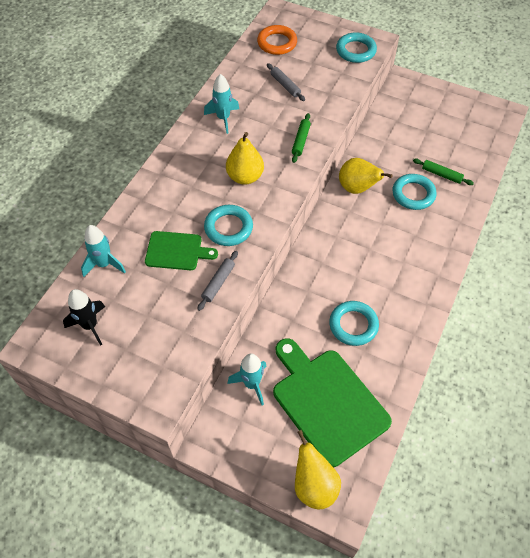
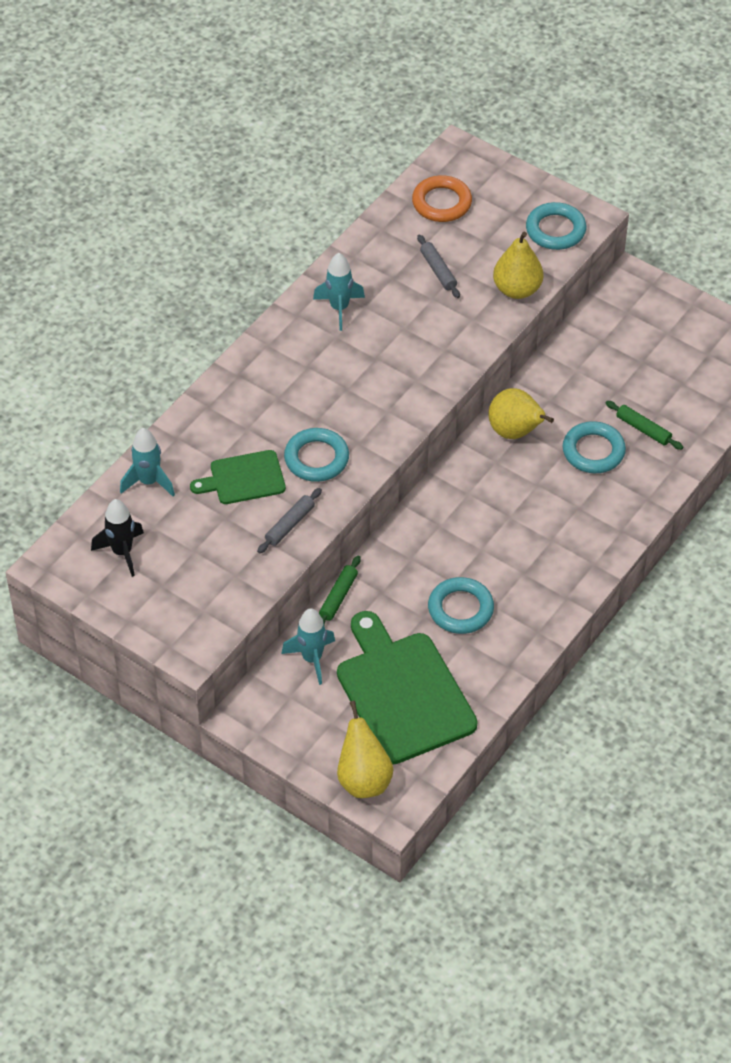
camera: 10 degrees right, 5 degrees down
(176, 251) = (243, 478): green cutting board -> green cutting board turned 150 degrees clockwise
(245, 177) = (352, 394): yellow pear -> yellow pear (517, 289)
(301, 141) = (440, 355): green rolling pin -> green rolling pin (338, 597)

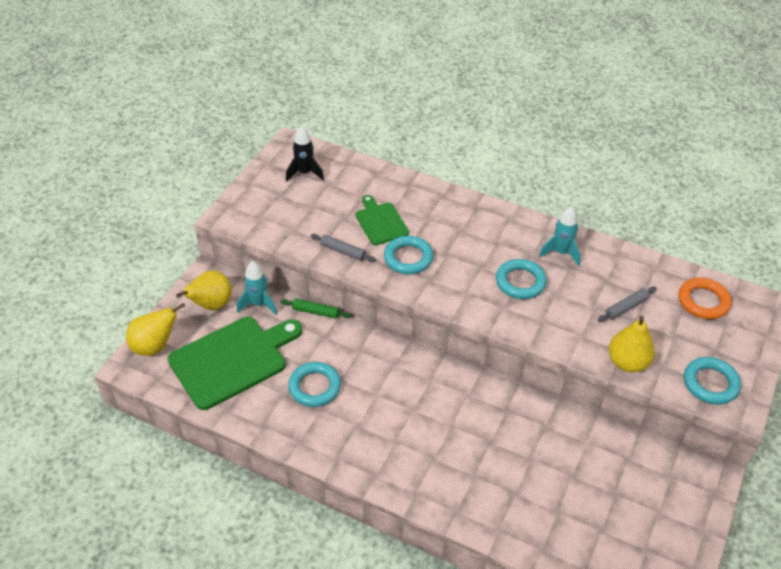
camera: 80 degrees right, 5 degrees down
(149, 482) = (367, 176): turquoise rocket -> none
(515, 432) = (503, 404): yellow pear -> yellow pear (211, 305)
(593, 451) = (498, 463): turquoise ring -> turquoise ring (520, 282)
(643, 429) = (535, 501): green rolling pin -> none

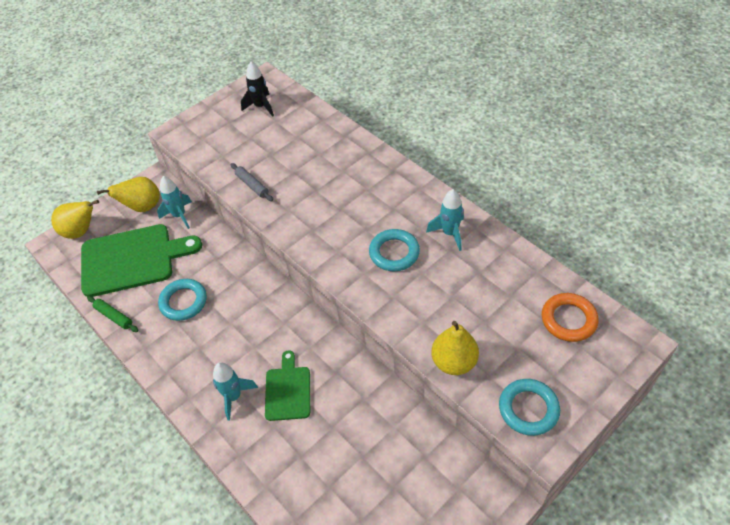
camera: 25 degrees right, 5 degrees up
(316, 312) = (221, 234): green rolling pin -> green rolling pin (114, 316)
(380, 222) = (299, 165): green cutting board -> green cutting board (288, 390)
(408, 258) = (304, 205): turquoise ring -> none
(420, 460) = (234, 397): none -> turquoise rocket
(626, 307) = (484, 305): grey rolling pin -> none

